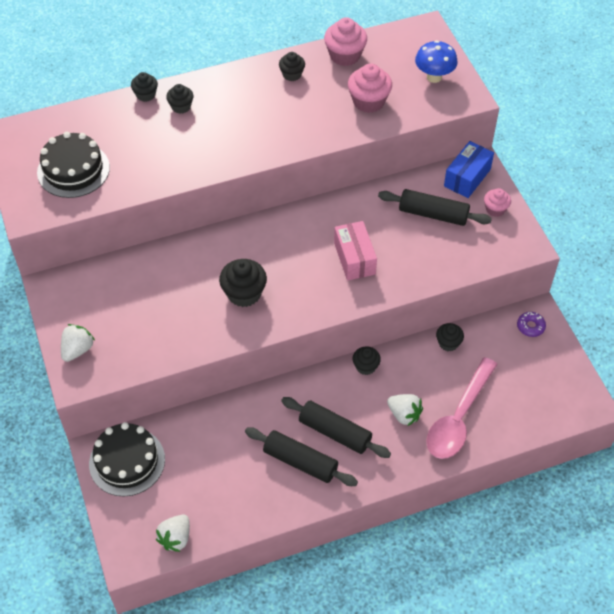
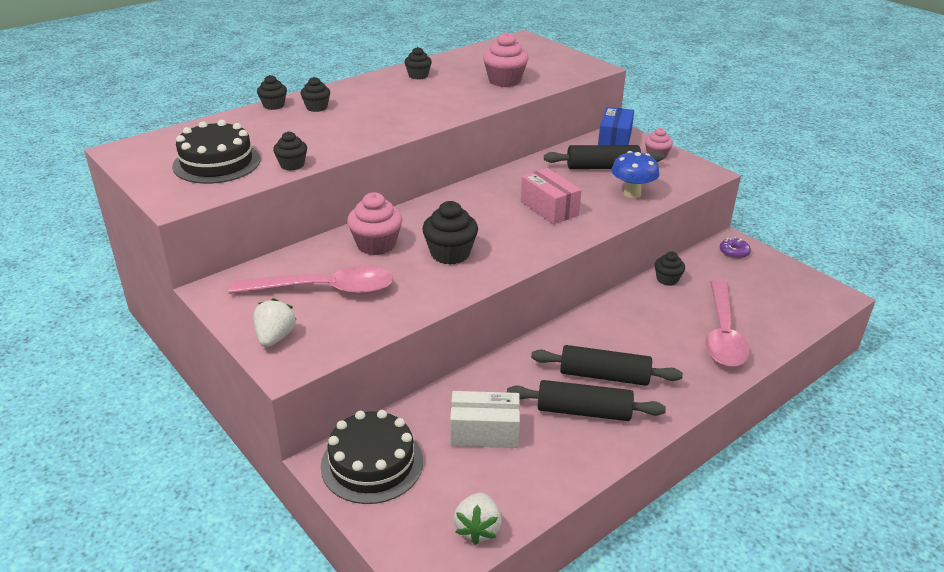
camera: 20 degrees left, 20 degrees down
(130, 308) = (324, 290): none -> pink spoon
(217, 458) = (484, 432): none -> white box
(345, 55) = (461, 60): pink cupcake -> pink cupcake (376, 245)
(365, 366) = (598, 314): black cupcake -> black cupcake (292, 165)
(404, 414) = (666, 344): white strawberry -> none
(434, 77) = (553, 61): blue mushroom -> blue mushroom (632, 194)

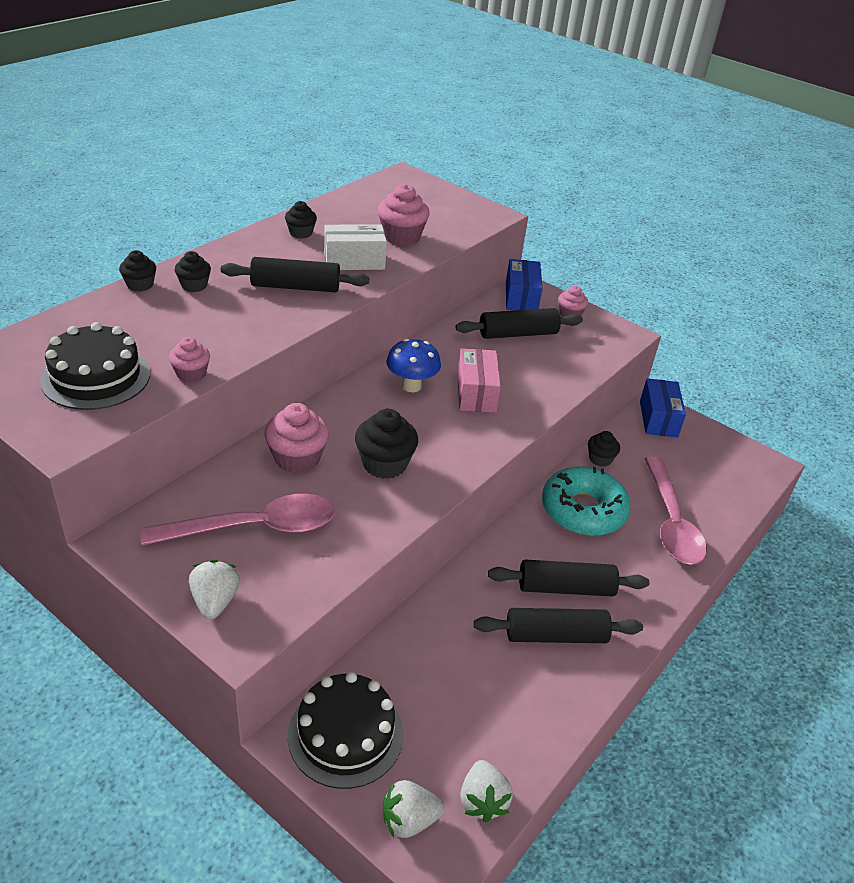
camera: 15 degrees left, 5 degrees up
(292, 165) = (191, 374): black cupcake -> pink cupcake
(399, 111) = (295, 287): none -> black rolling pin
(408, 534) = (409, 820): none -> white strawberry
(484, 432) = (458, 676): white box -> white box (354, 261)
(549, 208) = (476, 393): pink box -> pink box turned 45 degrees clockwise
(632, 194) = (558, 367): blue mushroom -> blue mushroom (411, 386)
(639, 318) = (583, 510): none -> turquoise donut
(734, 252) = (658, 419): purple donut -> blue box

